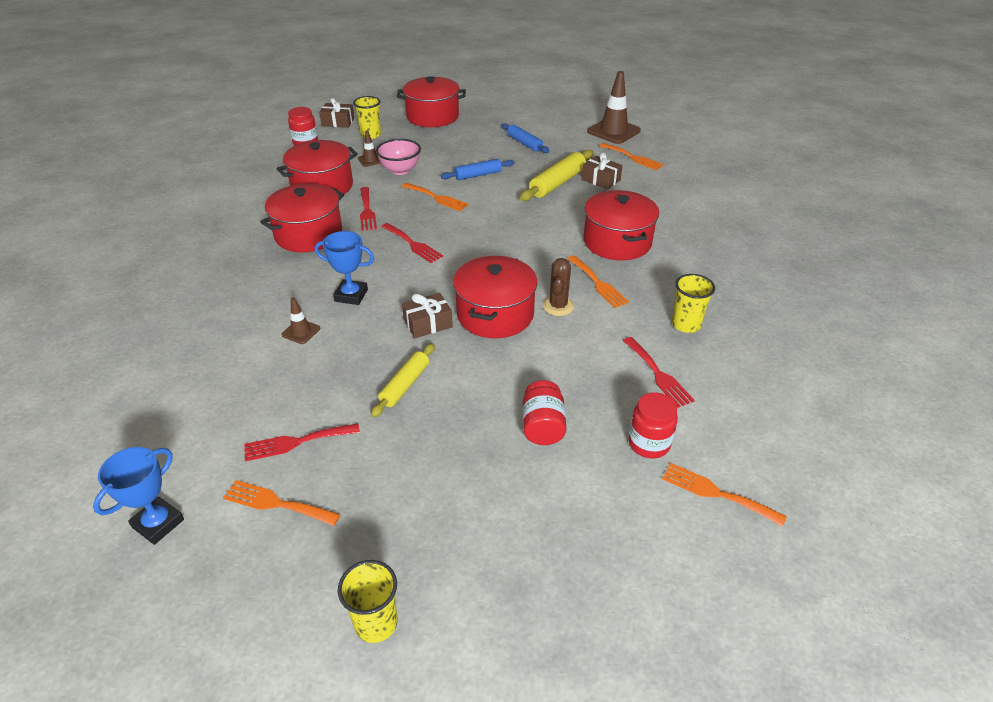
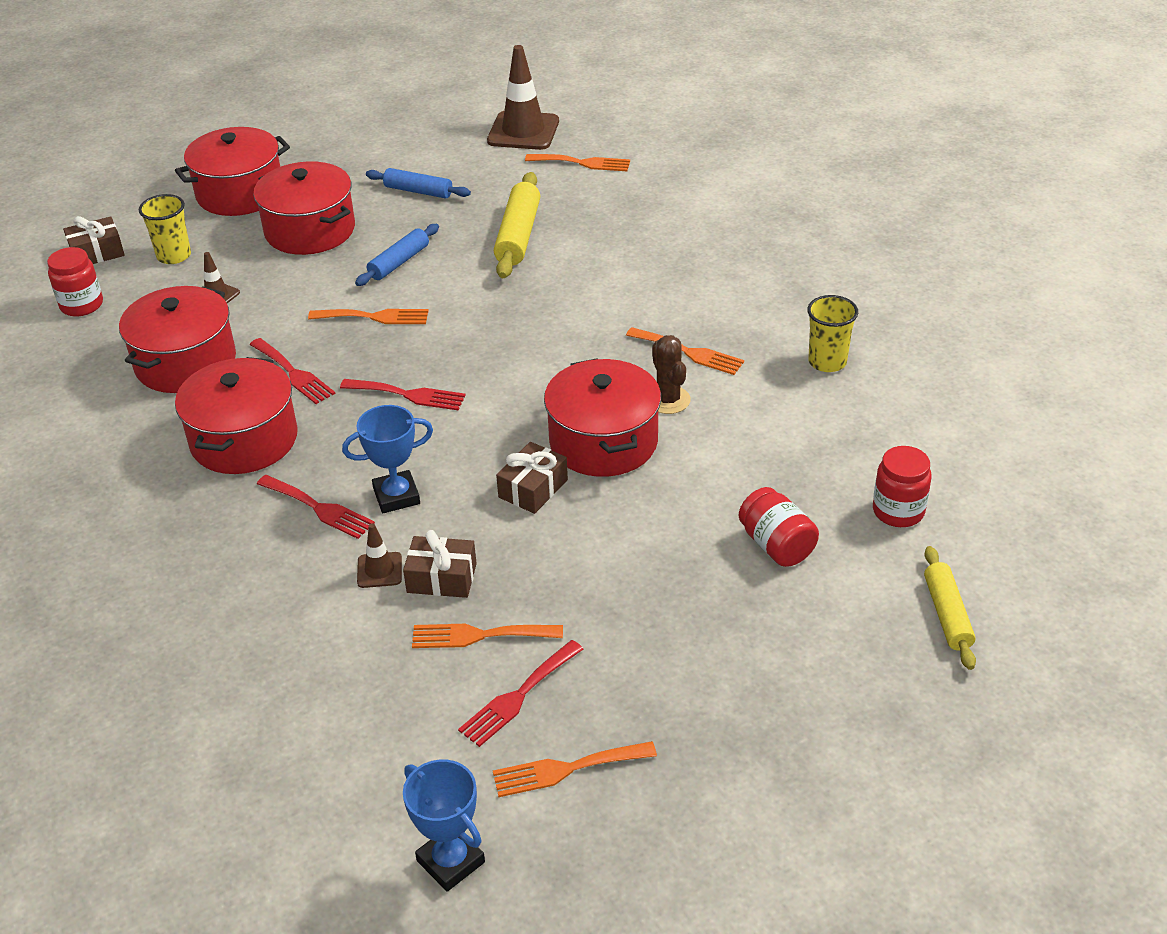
camera: 30 degrees left, 0 degrees up
(158, 523) = (450, 861): blue trophy -> blue trophy turned 45 degrees counterclockwise
(376, 623) = (793, 819): yellow cup -> none
(400, 170) = (279, 295): pink bowl -> none
(405, 385) = (579, 572): yellow rolling pin -> yellow rolling pin (947, 614)
(600, 180) = (570, 210): brown gift -> brown gift (441, 578)
(617, 242) = (664, 289): red pot -> red pot (310, 230)
(658, 374) = (845, 432): red fork -> red fork (319, 508)
(716, 493) = (1000, 530): orange fork -> orange fork (479, 635)

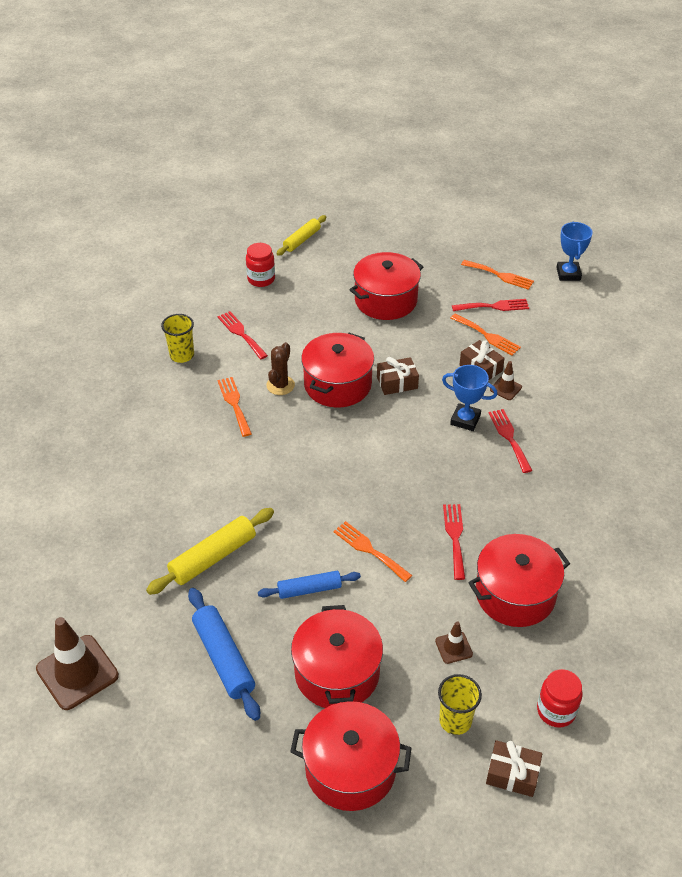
camera: 140 degrees left, 5 degrees up
(244, 439) = (518, 507): red pot -> red pot (386, 300)
(408, 395) = (404, 476): red fork -> red fork (241, 333)
(418, 191) = (224, 658): blue rolling pin -> blue rolling pin, size x1.51
(582, 163) = (88, 599): orange fork -> none
(776, 545) = (326, 296): red jar -> none

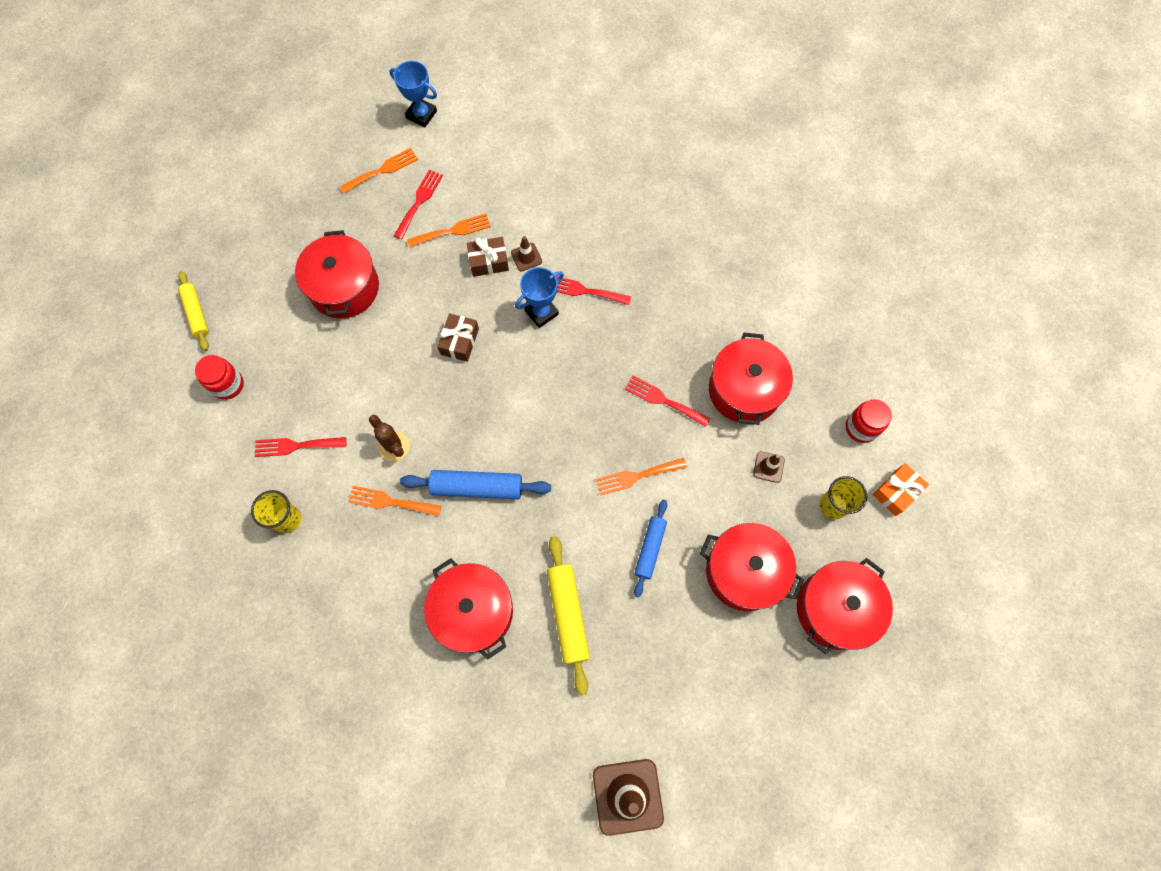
camera: 60 degrees left, 25 degrees up
(224, 658) = (681, 658): blue rolling pin -> blue rolling pin (477, 487)
(337, 384) = (427, 394): red pot -> red pot (473, 611)
(512, 774) = (896, 492): brown gift -> orange gift

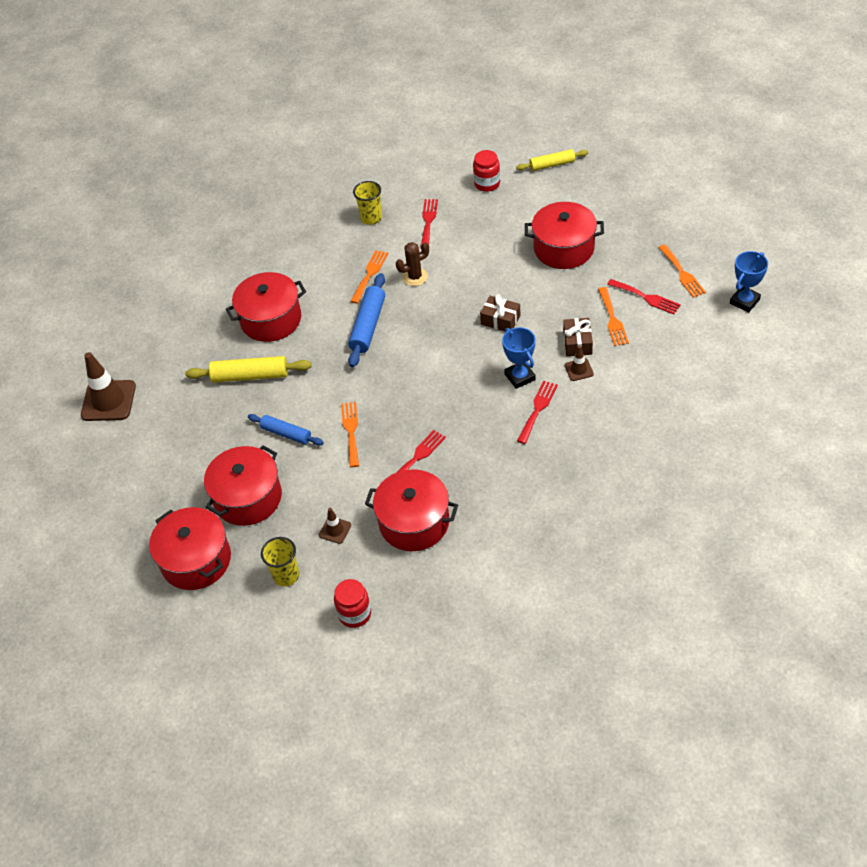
camera: 105 degrees right, 20 degrees down
(896, 492) = (284, 631): orange gift -> none

